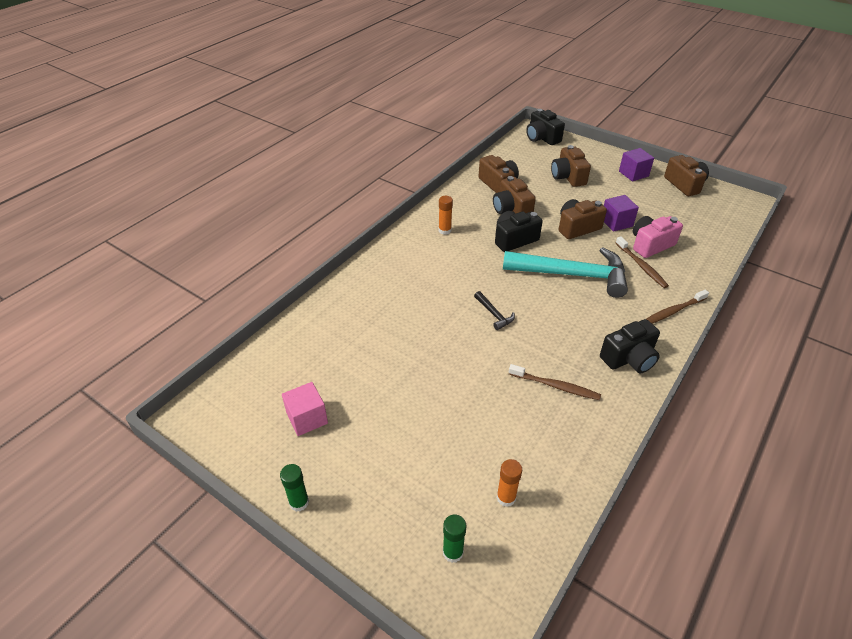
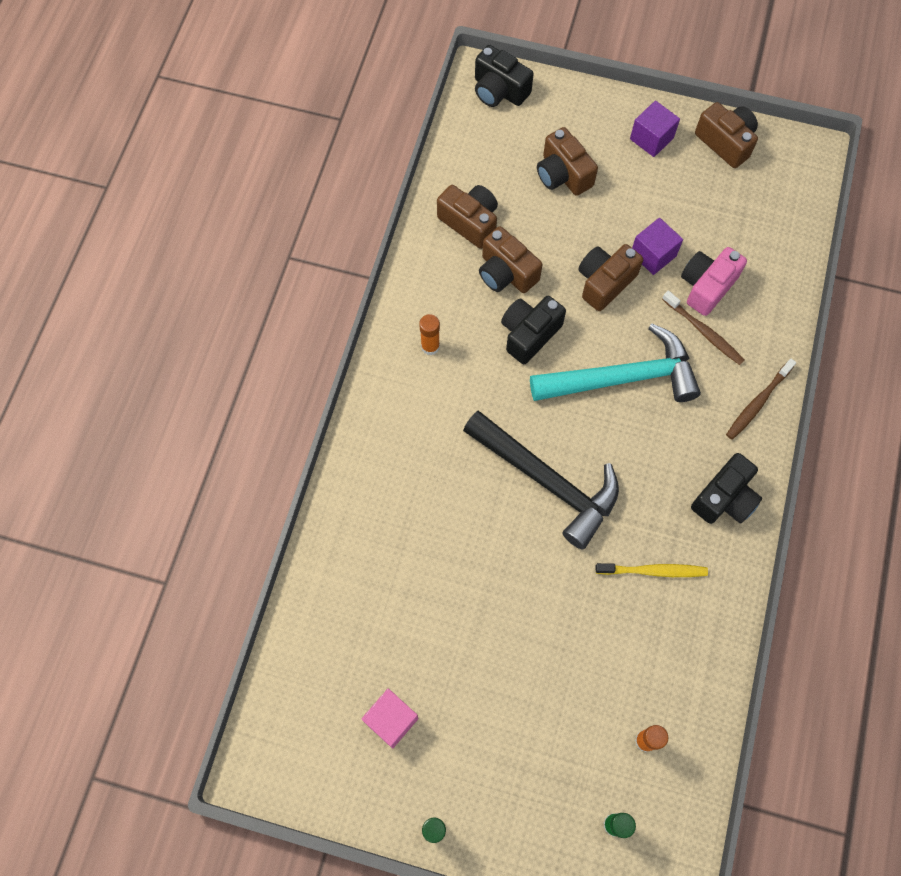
camera: 20 degrees left, 25 degrees up
(494, 314) = (548, 481): black hammer -> black hammer, size x2.50
(556, 386) = (653, 571): brown toothbrush -> yellow toothbrush

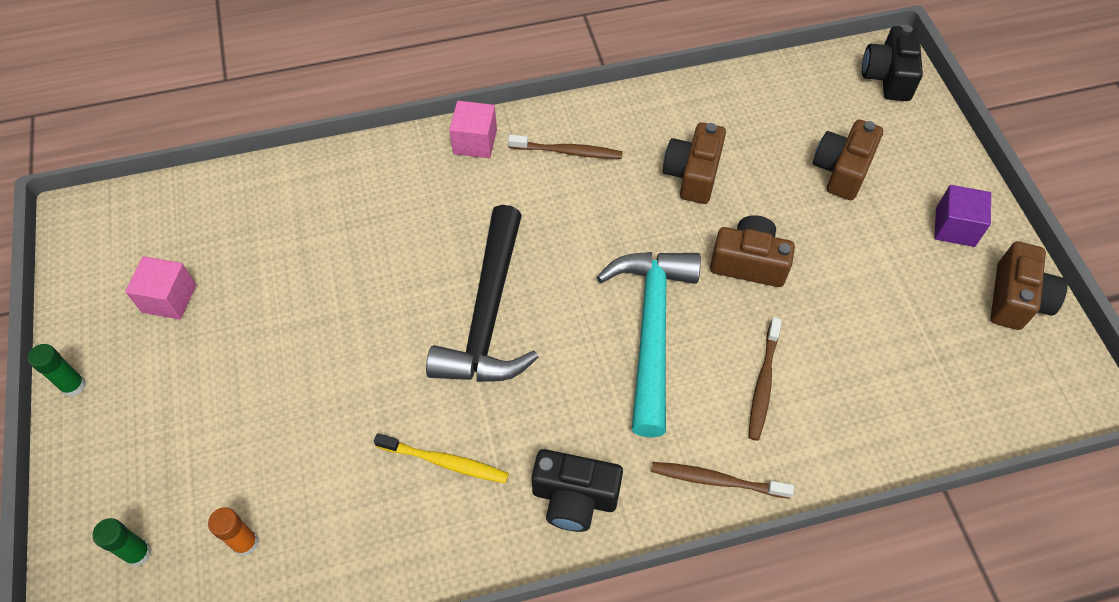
camera: 60 degrees right, 10 degrees down
(376, 409) = (475, 142): none -> pink cube
(430, 346) = (568, 152): orange glue stick -> brown toothbrush
(470, 222) = (724, 121): brown camera -> none
(529, 334) = (640, 224): black camera -> none
(623, 378) = (651, 329): turquoise hammer -> turquoise hammer turned 135 degrees counterclockwise
(653, 255) = (817, 292): purple cube -> none
(653, 571) = (445, 462): yellow toothbrush -> yellow toothbrush turned 45 degrees counterclockwise
(706, 286) = (821, 361): pink camera -> none

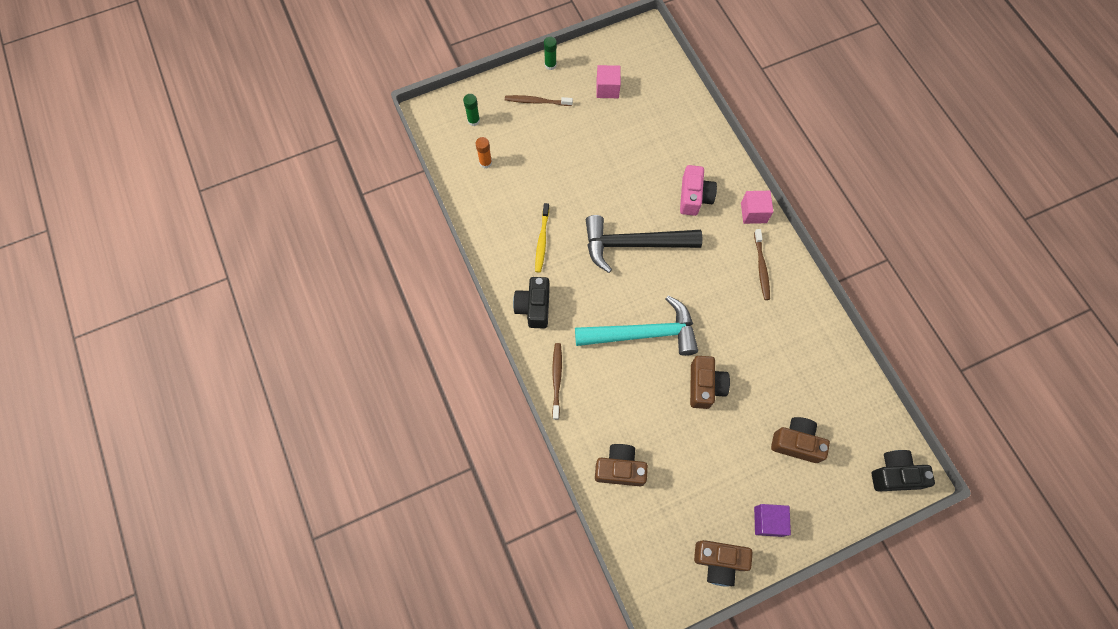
camera: 80 degrees right, 10 degrees up
(426, 212) = (694, 197): none -> pink camera
(692, 174) = (765, 345): brown camera -> brown camera (620, 468)
(763, 384) = (621, 400): brown toothbrush -> brown toothbrush (536, 101)

